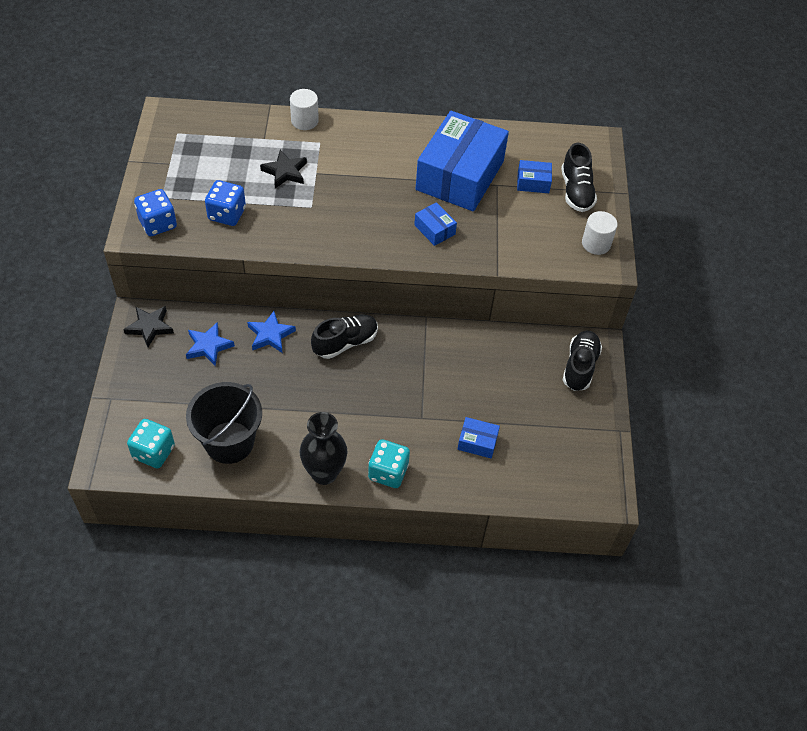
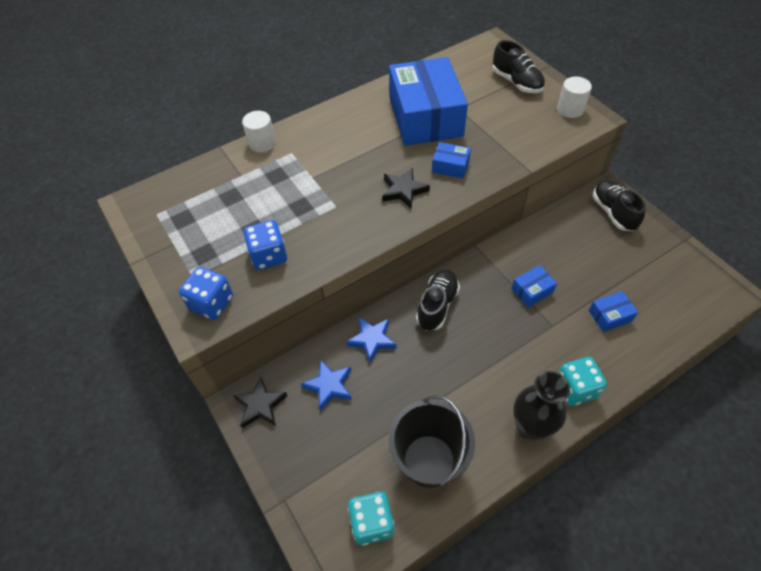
camera: 30 degrees left, 0 degrees up
(285, 172) = (285, 191): black star -> black star (404, 190)
(533, 182) = (481, 93): blue box -> blue box (532, 290)

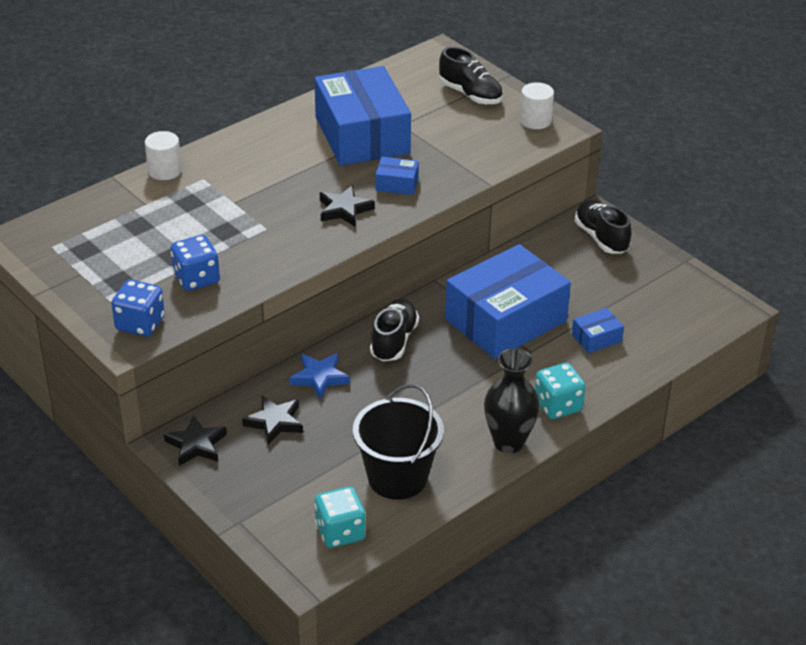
camera: 10 degrees left, 15 degrees down
(329, 386) = (274, 422): blue star -> black star
(532, 290) = (505, 320): blue box -> blue box, size x2.45

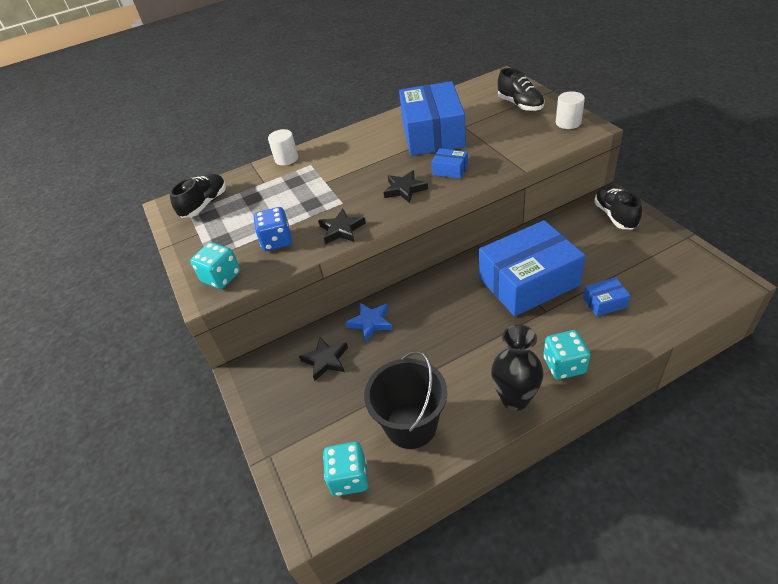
camera: 20 degrees right, 5 degrees up
(140, 324) = (221, 277): blue dice -> turquoise dice
(196, 445) = (261, 375): black star -> black star (341, 230)
(393, 341) = (435, 294): black shoe -> black shoe (204, 204)

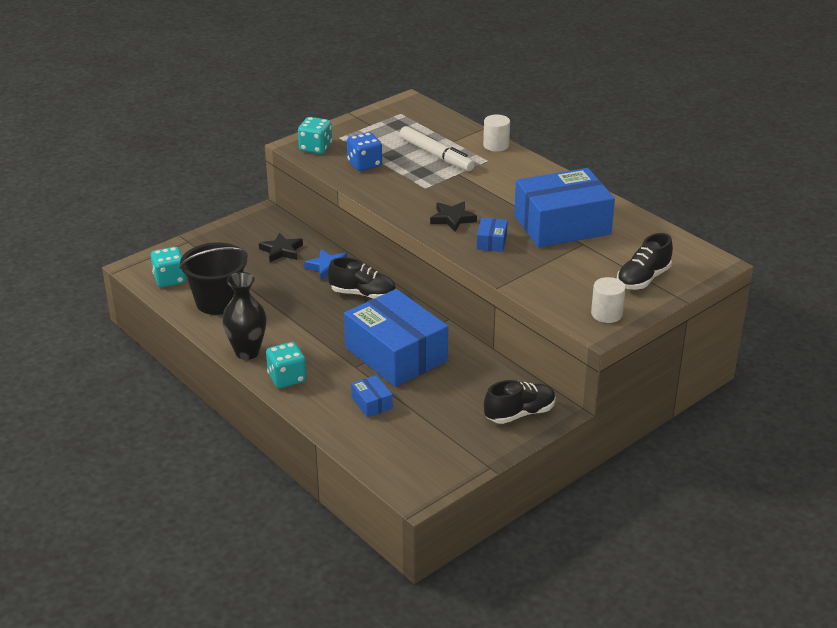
camera: 70 degrees right, 10 degrees down
(204, 204) = (413, 118): black shoe -> black shoe (363, 294)
(284, 193) = (436, 155): none -> white marker
(341, 230) = (384, 193): black star -> none

